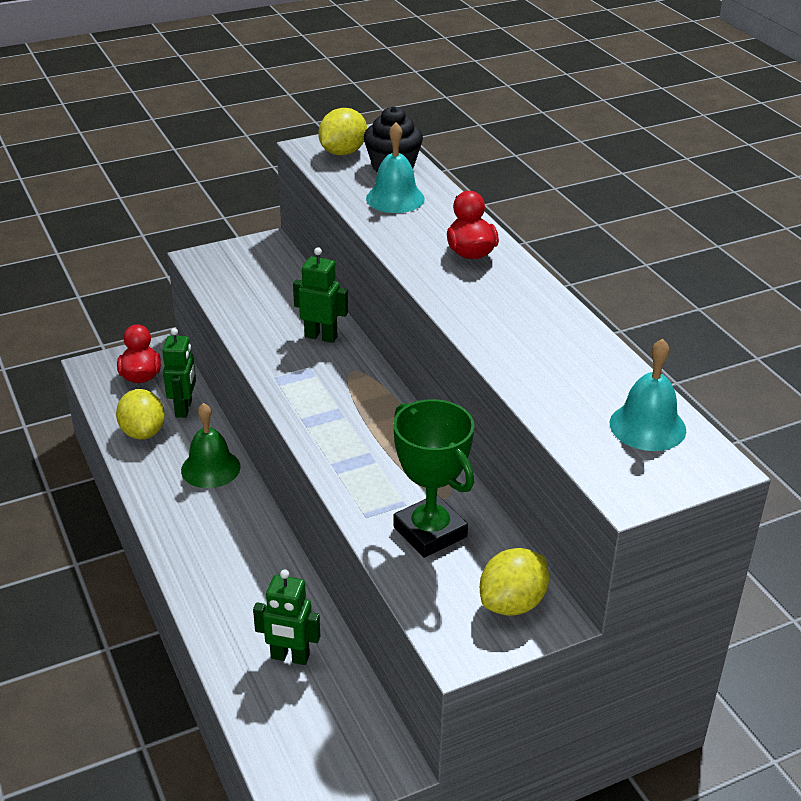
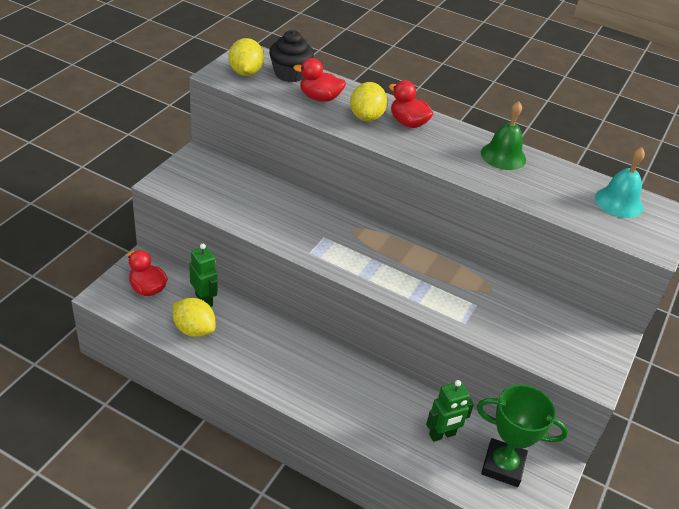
camera: 40 degrees left, 5 degrees up
(210, 468) = (267, 335): green bell -> green bell (503, 156)
(321, 337) = (308, 212): green robot -> none
(395, 198) = (319, 98): turquoise bell -> red duck
(430, 532) = (507, 316): green trophy -> green trophy (503, 466)
(512, 603) = (590, 338): yellow lemon -> yellow lemon (366, 117)

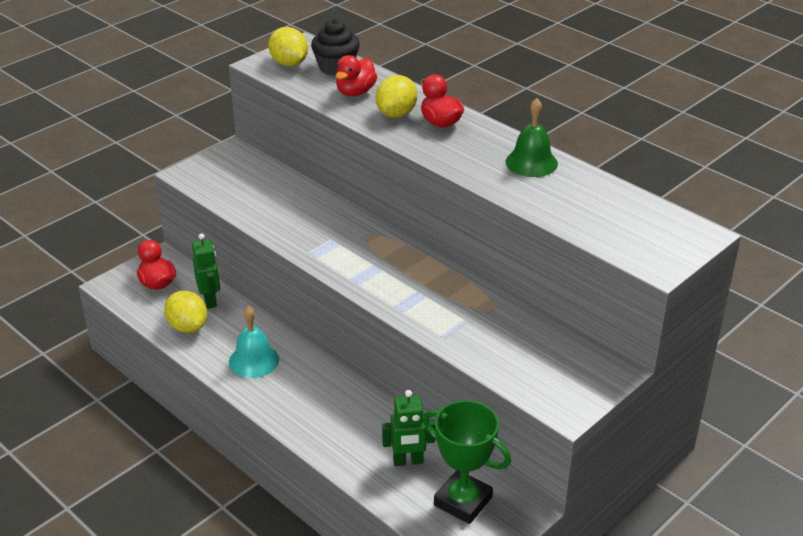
camera: 20 degrees right, 5 degrees down
(245, 72) = (289, 63): yellow lemon -> yellow lemon turned 45 degrees counterclockwise
(319, 98) = (355, 92): red duck -> red duck turned 90 degrees counterclockwise
(619, 202) = (643, 219): turquoise bell -> turquoise bell (254, 360)

